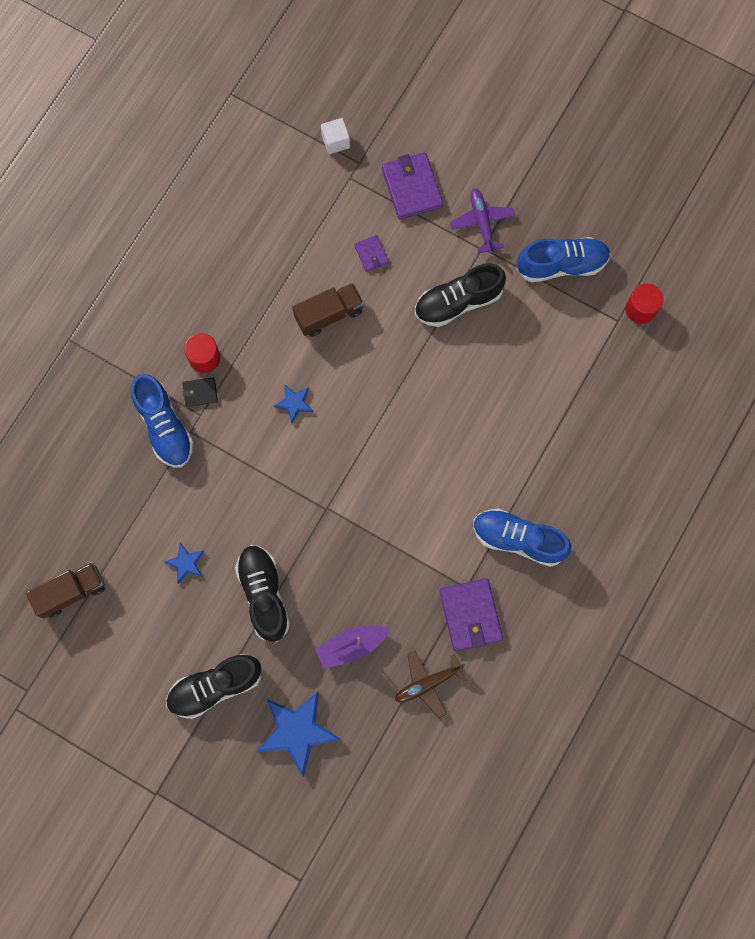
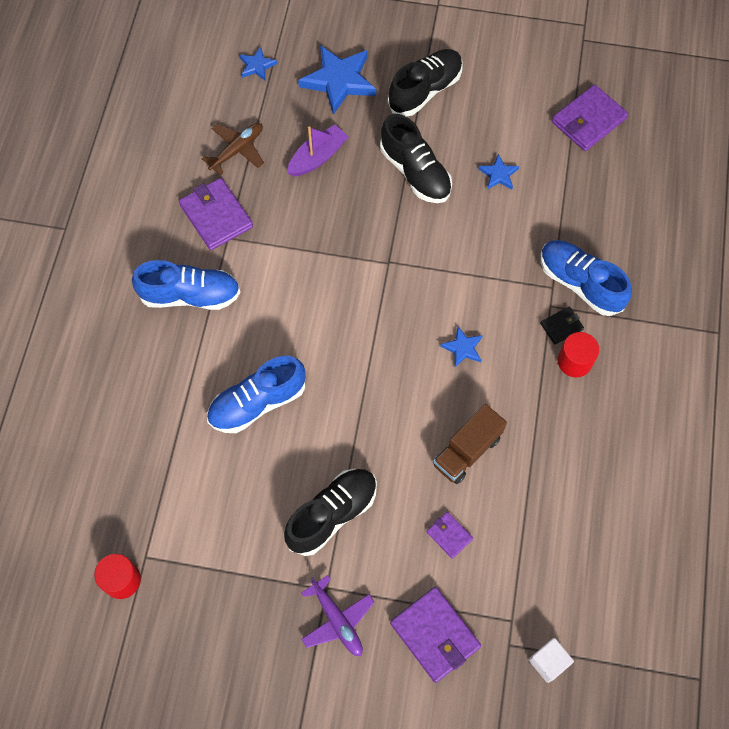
camera: 160 degrees right, 10 degrees down
(71, 592) = (588, 120): brown truck -> purple wallet
(375, 782) = (257, 66): none -> blue star
(562, 265) = (228, 601): blue shoe -> blue shoe (257, 403)

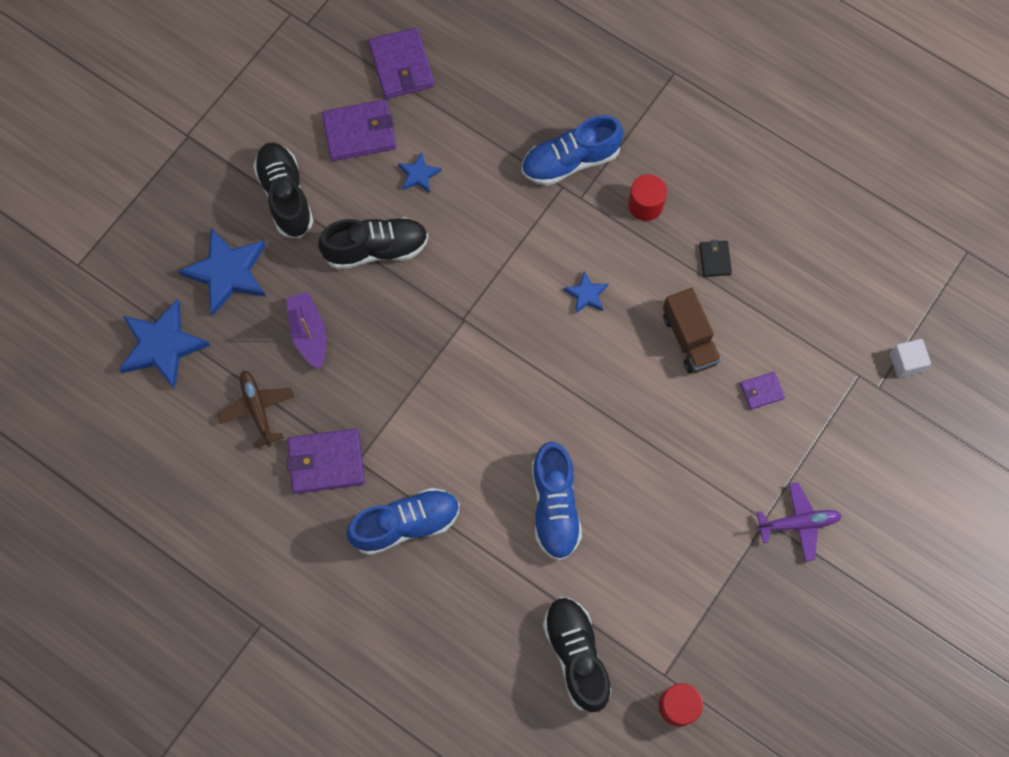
camera: 65 degrees left, 5 degrees up
(190, 295) = (406, 524): blue shoe -> blue shoe turned 45 degrees clockwise
(257, 66) = (162, 346): blue star -> blue star, size x2.00
(332, 514) = (697, 485): black shoe -> black shoe (576, 655)
(435, 635) = (845, 445): purple wallet -> purple wallet (359, 132)
(561, 326) = (605, 199): black wallet -> black wallet (715, 259)

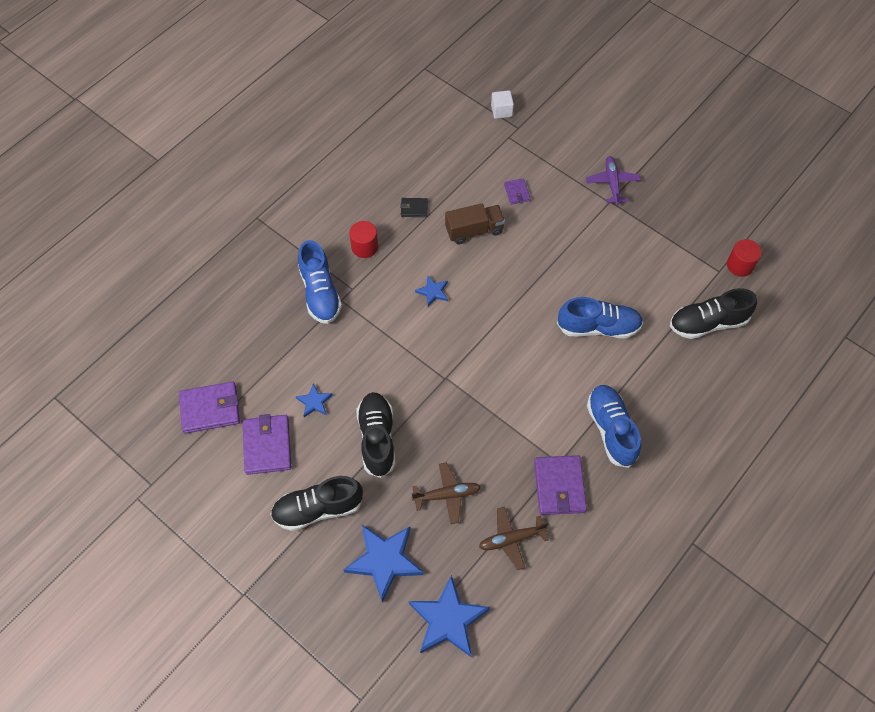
camera: 85 degrees left, 10 degrees down
(309, 333) = (447, 495): purple boat -> brown plane

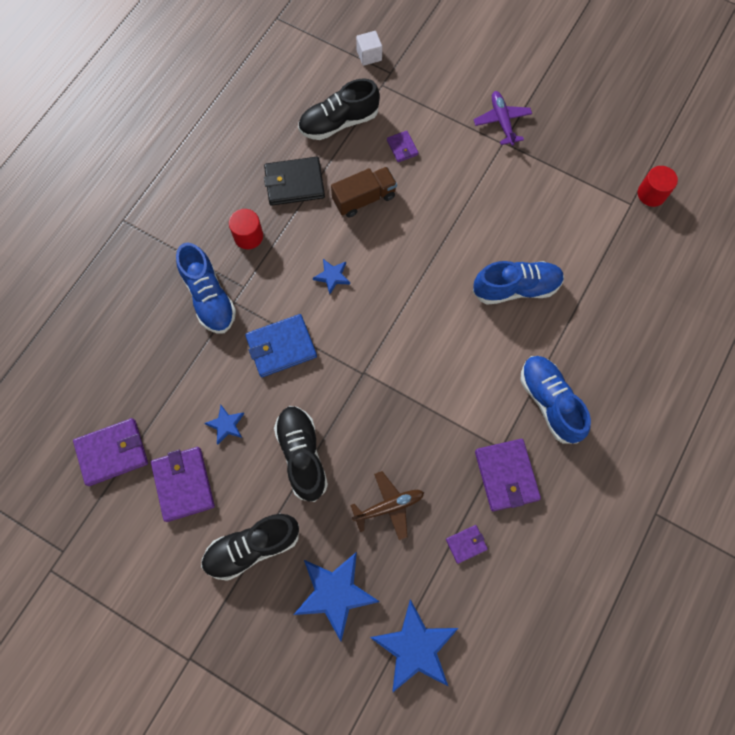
camera: 10 degrees left, 10 degrees up
(376, 344) = (281, 347): none -> blue wallet
(414, 208) = (294, 183): black wallet -> black wallet, size x1.91
(511, 539) = (466, 544): brown plane -> purple wallet
(707, 323) = (629, 264): black shoe -> black shoe (339, 122)

